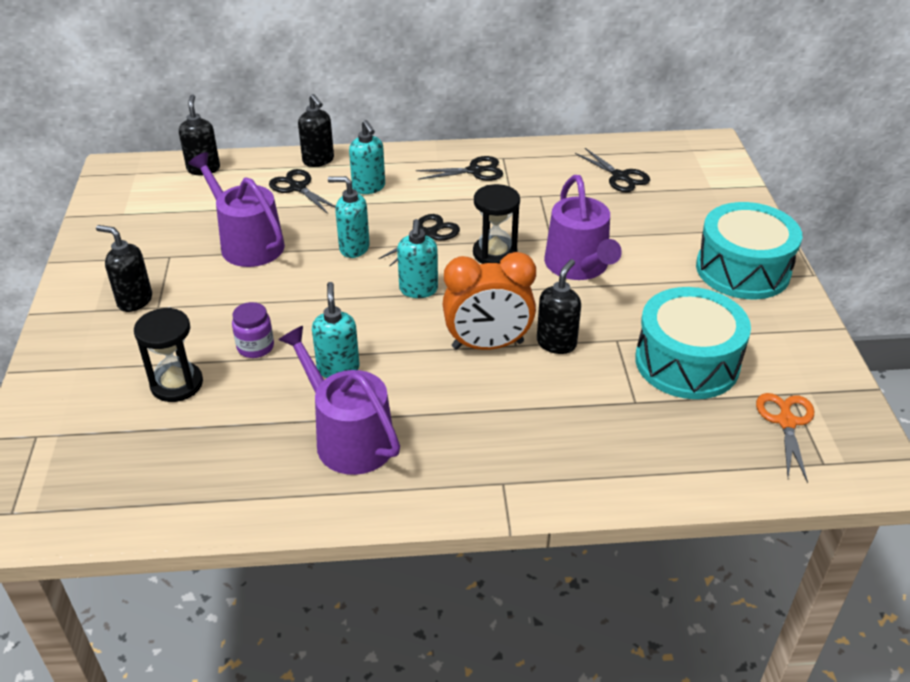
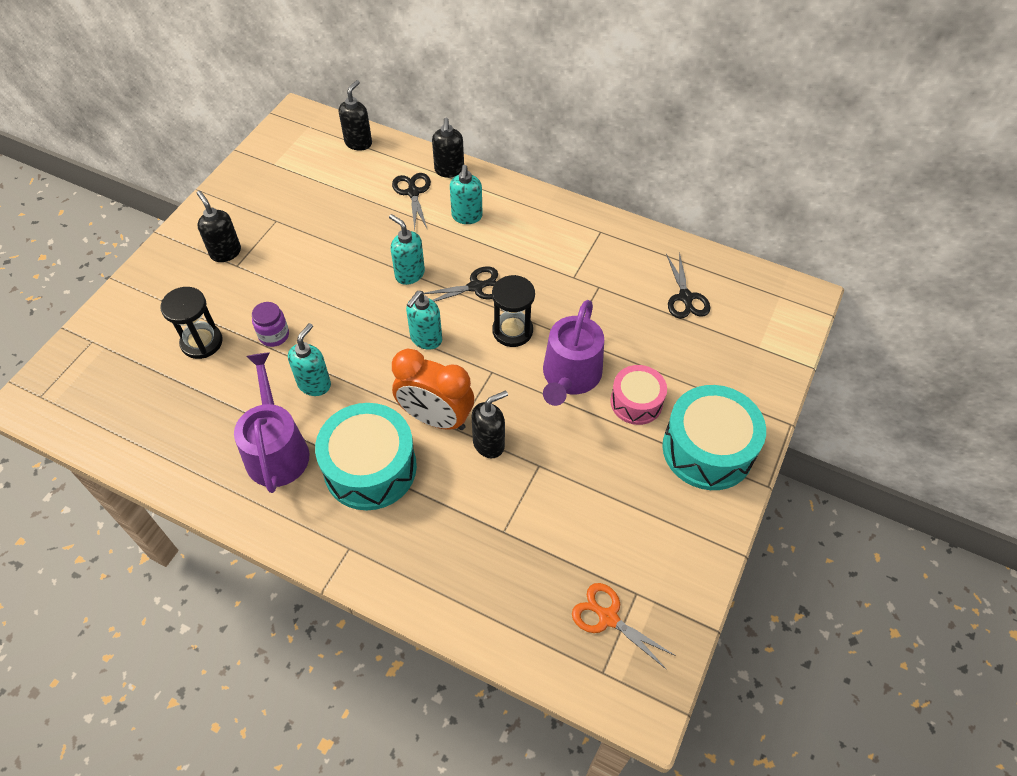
camera: 30 degrees right, 15 degrees up
(247, 243) = (337, 233): purple watering can -> none
(475, 171) = (565, 236): black scissors -> none
(653, 261) = (636, 402): none -> pink drum
(687, 362) = (576, 517): turquoise drum -> turquoise drum (370, 468)
(786, 421) = (607, 617): orange scissors -> orange scissors turned 90 degrees counterclockwise

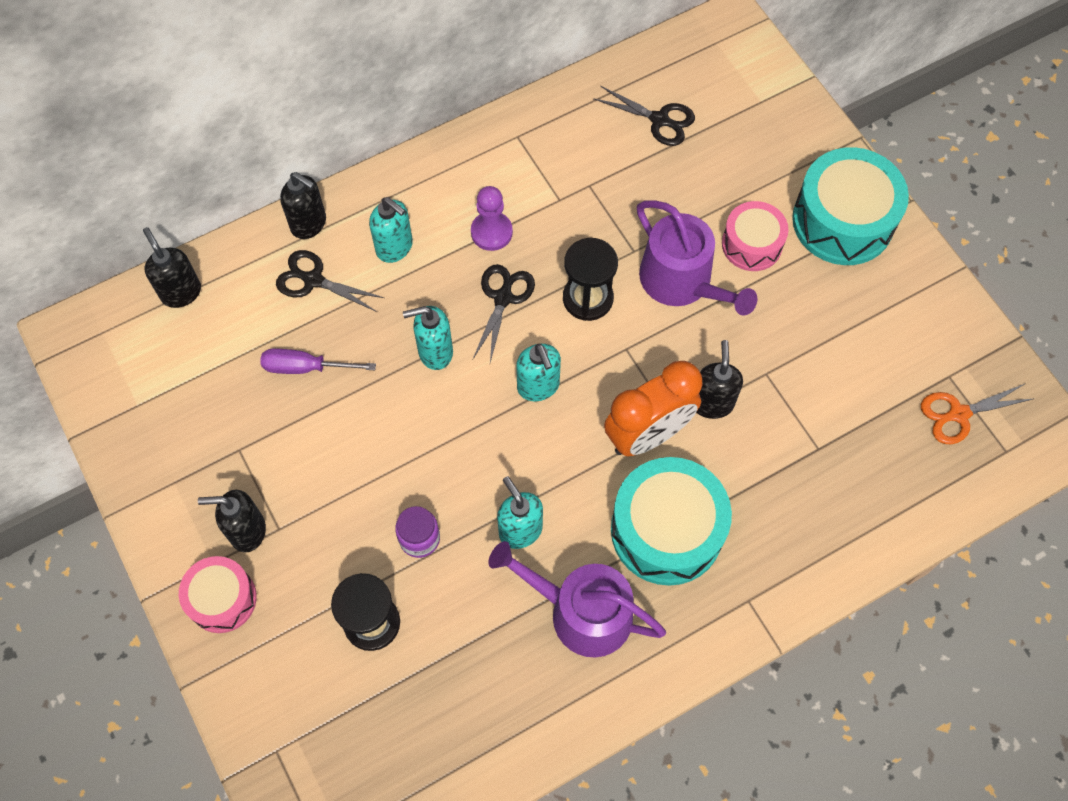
camera: 55 degrees left, 10 degrees up
(175, 265) = (222, 599): none -> pink drum
(351, 220) = (305, 367): none -> purple screwdriver
(518, 256) = (491, 232): none -> purple pawn

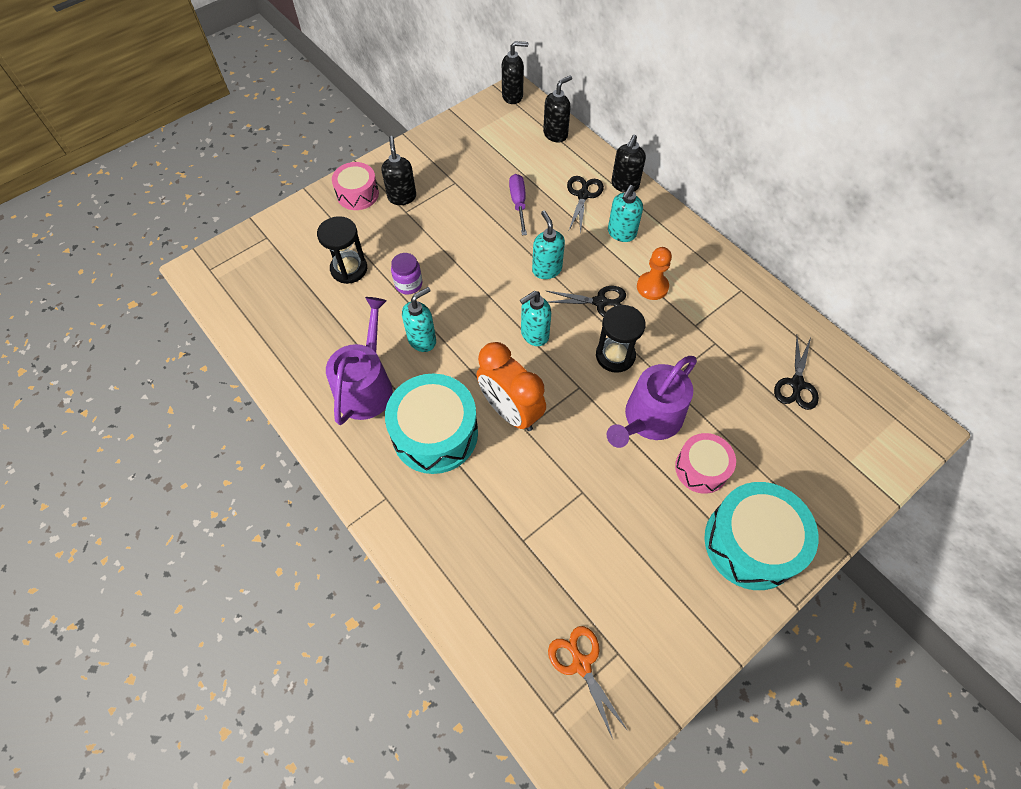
camera: 80 degrees right, 5 degrees down
(491, 232) = (652, 287): purple pawn -> orange pawn
(712, 403) = (546, 453): black soap dispenser -> black soap dispenser (512, 96)

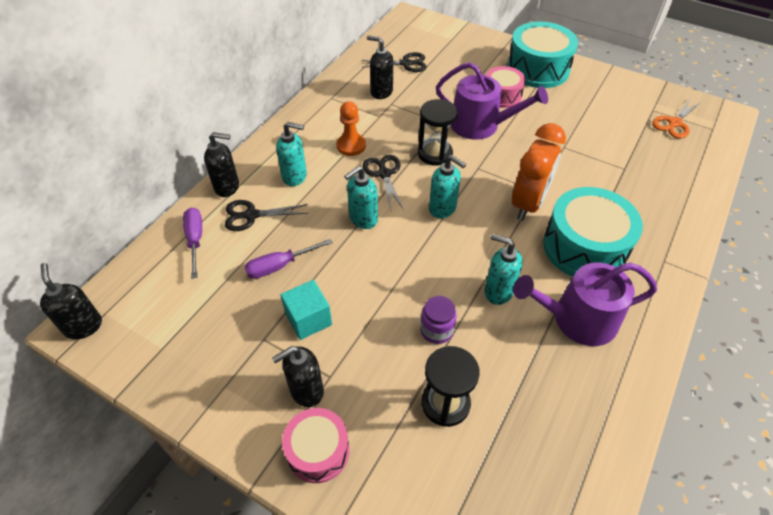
camera: 110 degrees left, 10 degrees down
(459, 210) = (308, 319): none -> turquoise cube
(555, 134) = (155, 262): black soap dispenser -> black soap dispenser (381, 92)
(569, 158) = (195, 240): none -> purple screwdriver

